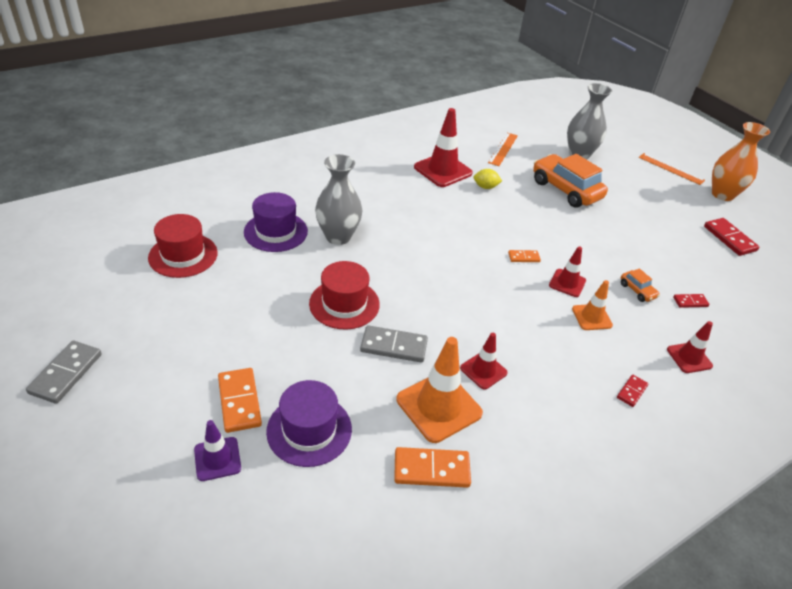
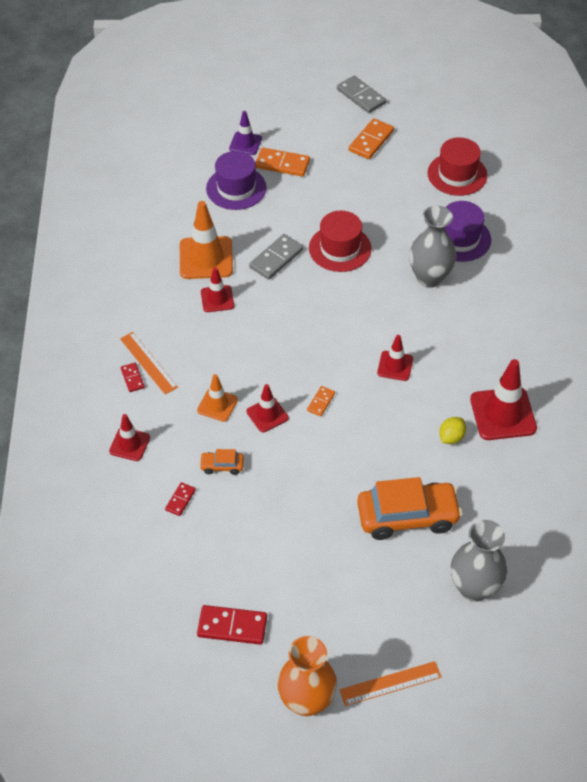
camera: 125 degrees right, 10 degrees up
(431, 469) = (164, 232): orange domino -> orange domino (371, 141)
(450, 229) = (395, 366): none -> red traffic cone
(503, 149) = (523, 504): orange ruler -> orange ruler (148, 363)

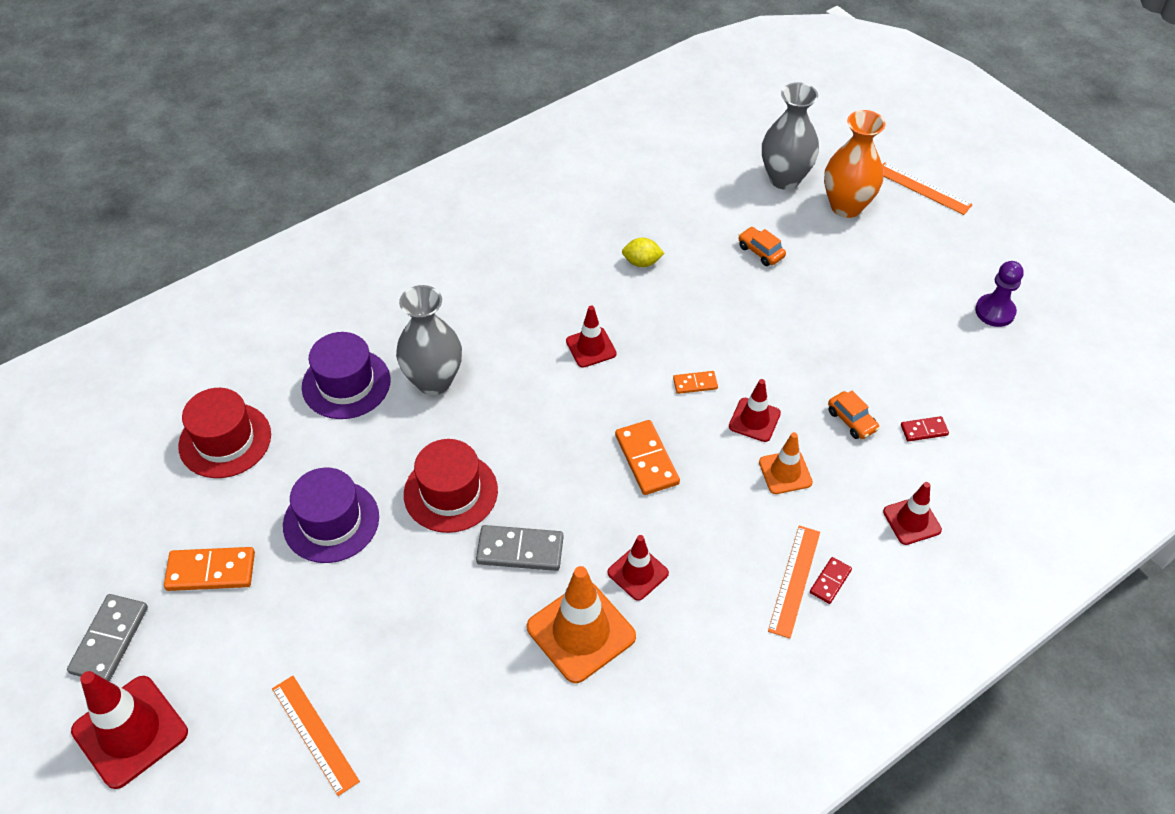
camera: 125 degrees left, 0 degrees up
(232, 626) = (995, 311): red domino -> purple pawn
(236, 188) = (421, 683): purple hat -> purple hat (331, 521)
(245, 143) = (315, 734): purple traffic cone -> orange ruler
(282, 164) = (331, 654): orange domino -> orange domino (647, 459)
(306, 701) = (995, 229): orange vase -> orange vase (846, 206)
(407, 516) = (761, 251): orange car -> orange car, size x0.45
(503, 414) = (578, 238): red traffic cone -> red traffic cone (130, 731)

